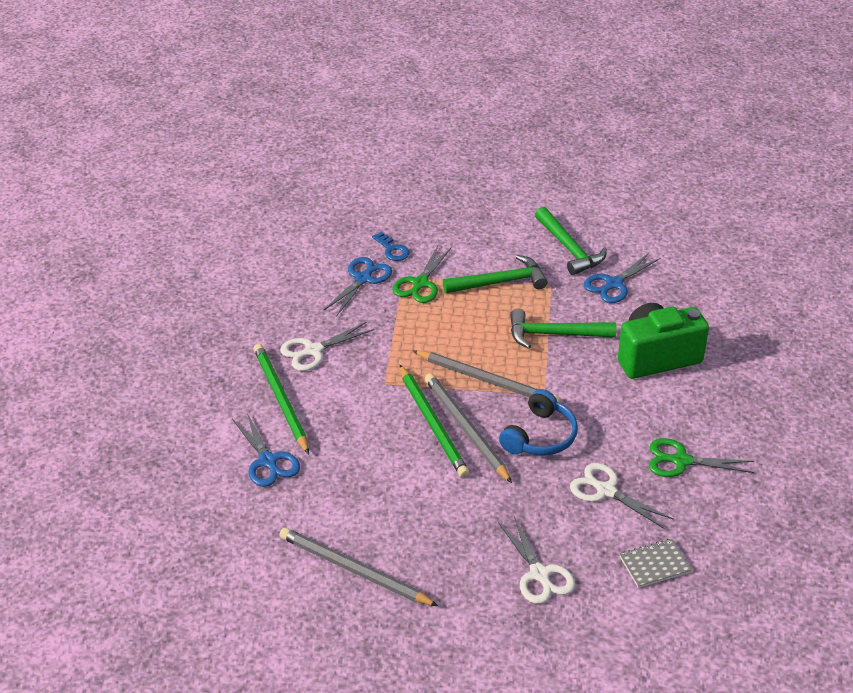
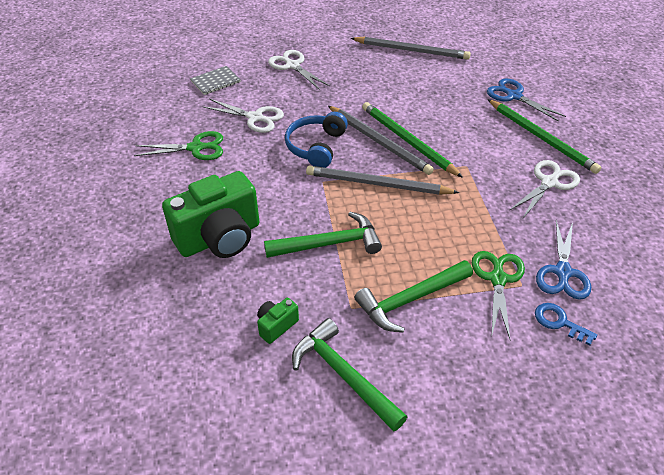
camera: 165 degrees right, 5 degrees up
(613, 284) = (276, 326): blue scissors -> green camera

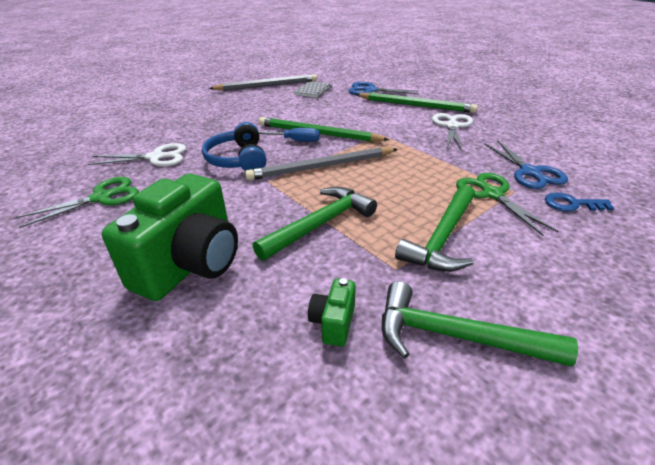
camera: 30 degrees left, 10 degrees down
(215, 82) = (91, 144): grey notebook -> grey notebook (313, 90)
(292, 65) = (167, 116): white scissors -> none
(379, 142) = (294, 140): grey pencil -> blue screwdriver

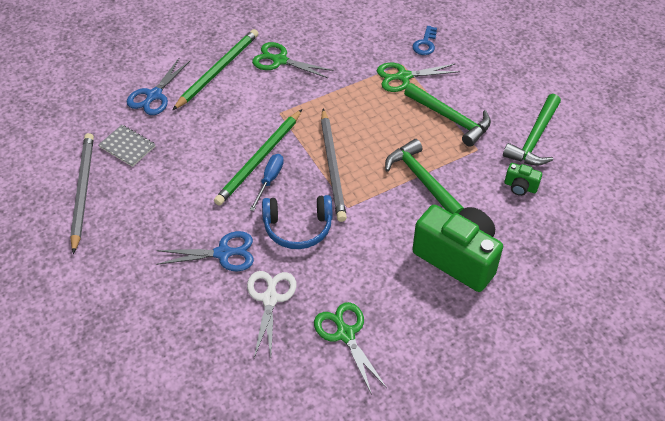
camera: 80 degrees left, 15 degrees up
(452, 126) = (279, 60): white scissors -> green scissors
(530, 172) = (378, 46): blue scissors -> blue scissors (223, 253)

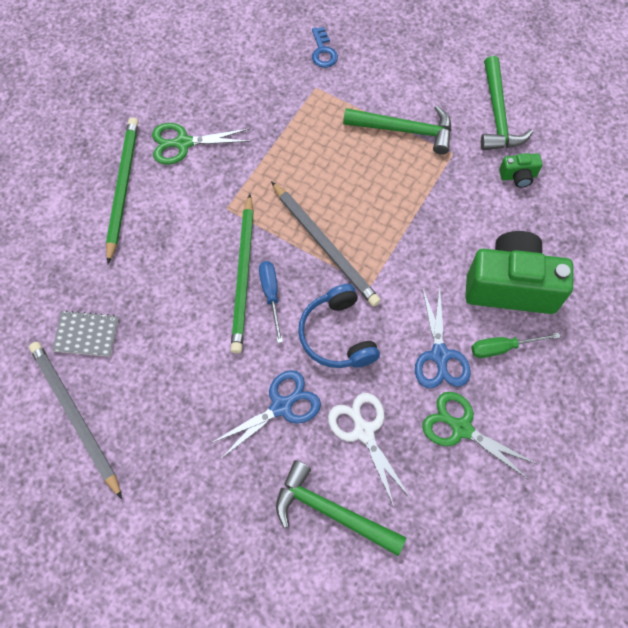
camera: 30 degrees left, 15 degrees up
(154, 95) = (71, 255): blue scissors -> blue scissors (439, 356)
(298, 227) = (337, 335): blue headphones -> blue headphones turned 105 degrees clockwise
(403, 76) = (326, 102): green scissors -> none
(419, 296) = (503, 347): none -> green screwdriver
(422, 180) = (422, 215): green hammer -> green hammer (331, 512)

